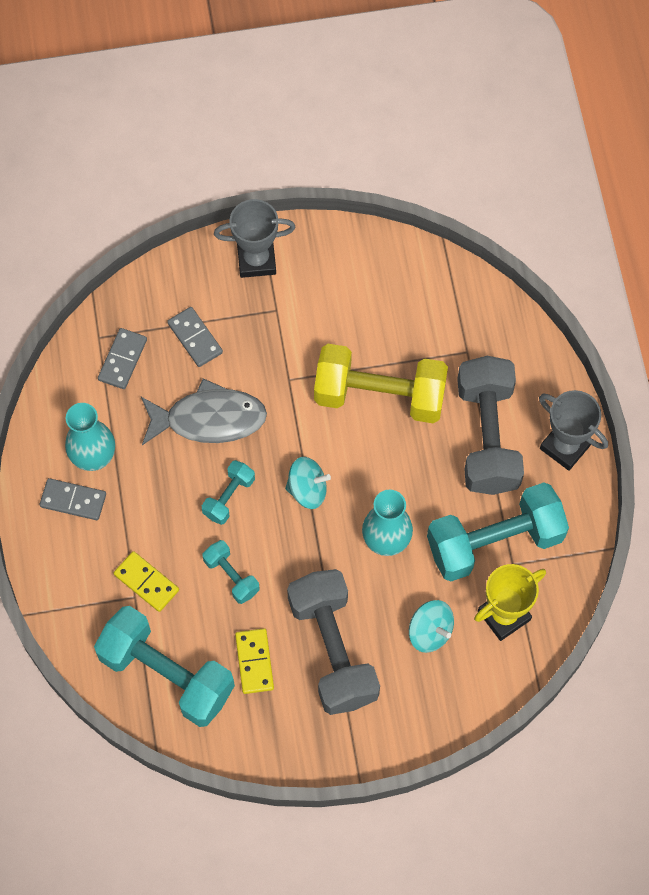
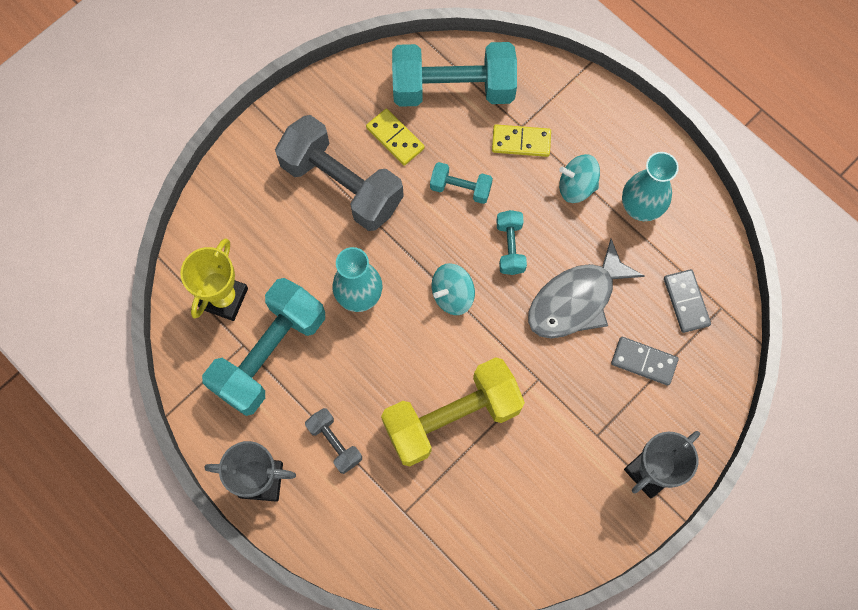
camera: 145 degrees right, 5 degrees up
(73, 500) = (627, 165): grey domino -> none
(430, 632) = (275, 247): turquoise spinning top -> turquoise spinning top (576, 186)
(487, 436) = (335, 443): grey dumbbell -> grey dumbbell, size x0.48

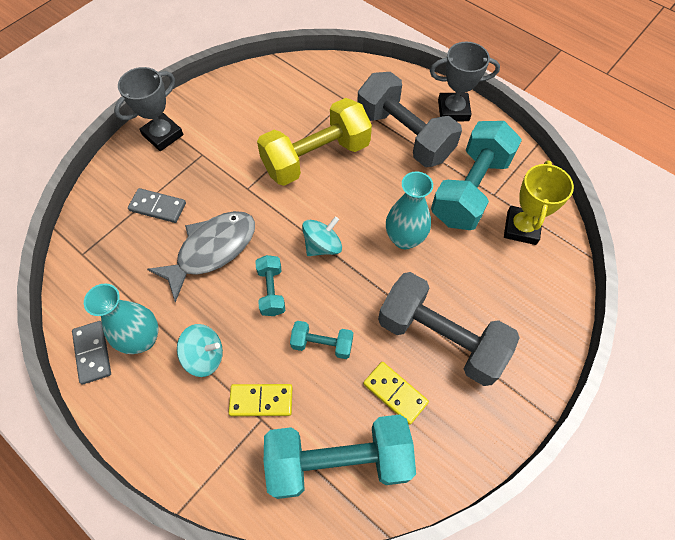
camera: 175 degrees right, 10 degrees down
(335, 443) = (404, 135): grey dumbbell -> grey dumbbell, size x2.10
(686, 302) = (113, 256): grey domino -> grey domino (92, 353)

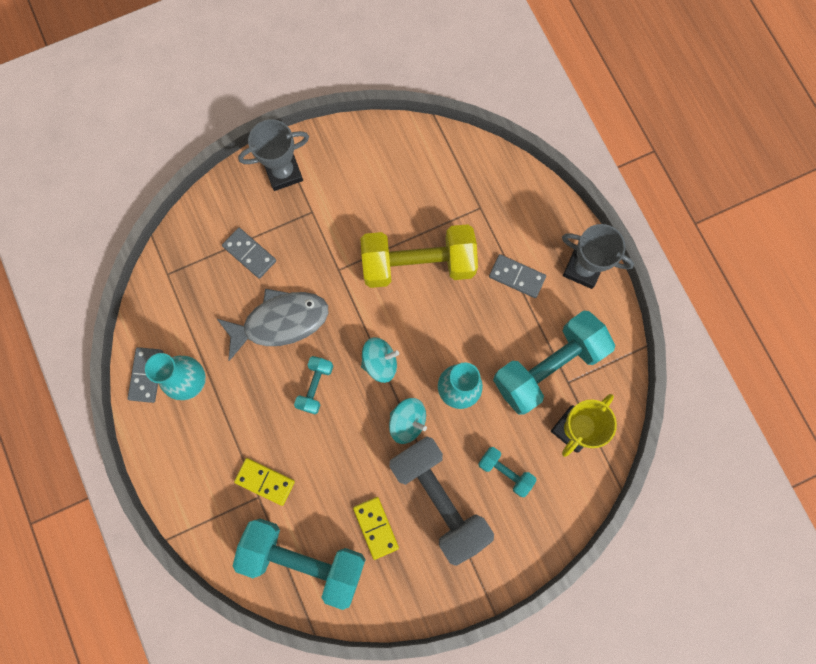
camera: 25 degrees right, 15 degrees up
(205, 356) = (235, 421): turquoise spinning top -> turquoise spinning top (407, 422)
(322, 344) = (336, 456): turquoise dumbbell -> turquoise dumbbell (505, 472)
(404, 135) = (517, 277): grey dumbbell -> grey domino

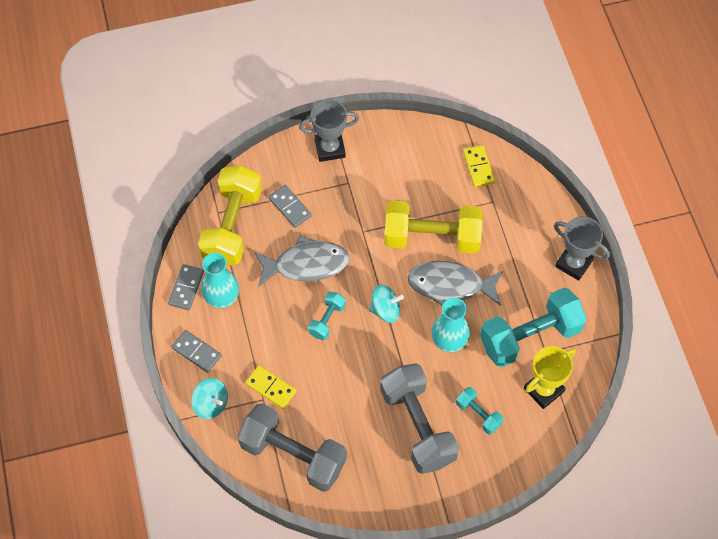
camera: 10 degrees right, 15 degrees down
(187, 288) = (232, 226): none -> yellow dumbbell
(304, 559) = (293, 455): turquoise dumbbell -> grey dumbbell
(376, 527) = (359, 440): yellow domino -> yellow domino (478, 167)
(407, 422) = (401, 361): turquoise spinning top -> turquoise spinning top (211, 404)
(449, 320) = (450, 286): none -> grey fish
(517, 277) = (515, 261): grey domino -> grey domino (196, 352)

